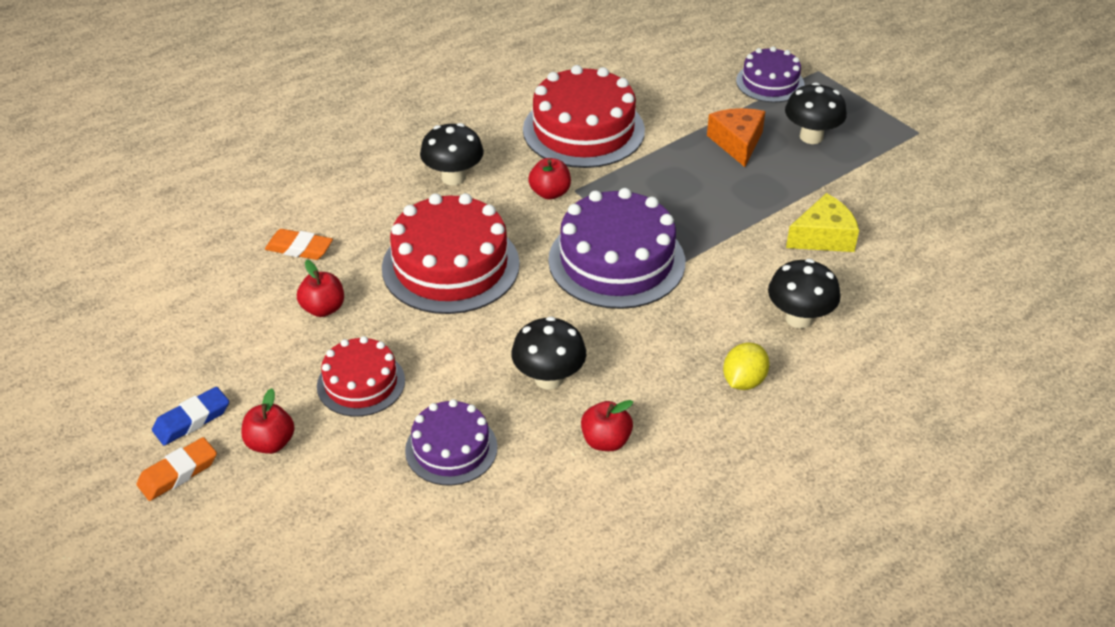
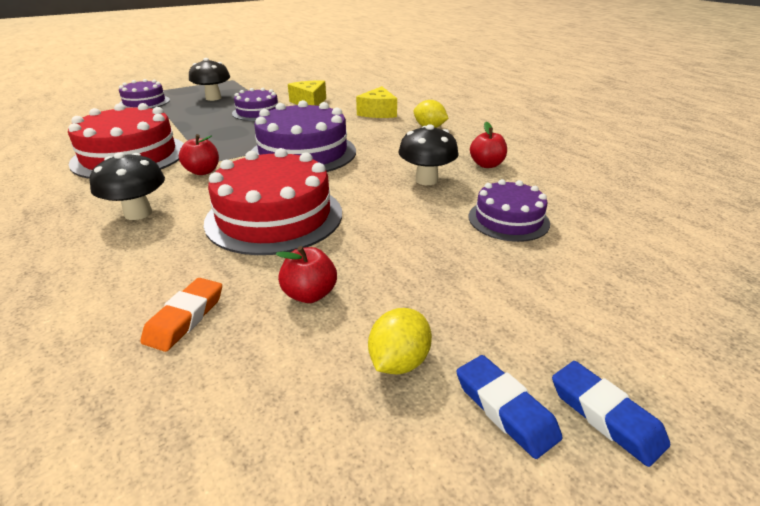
camera: 85 degrees left, 10 degrees down
(178, 473) = (605, 415): orange eraser -> blue eraser
(242, 365) = (399, 361): none -> yellow lemon
(270, 443) = (528, 328): red apple -> none
(361, 383) = (432, 266): red cake -> none
(737, 143) = (200, 114): orange cheese -> none
(760, 192) = (257, 112): none -> purple cake
(799, 318) = (378, 112): black mushroom -> yellow cheese

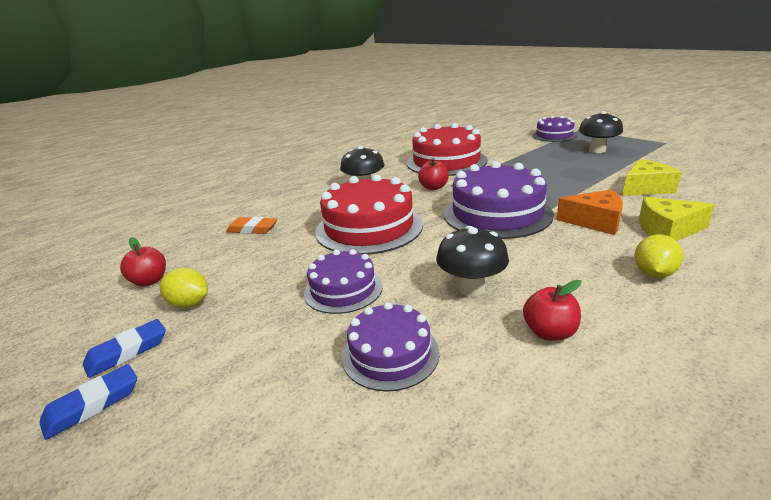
camera: 85 degrees right, 5 degrees down
(257, 112) = (582, 174): purple cake -> purple cake (343, 289)
(309, 294) = (267, 260): red apple -> red apple (150, 281)
(350, 126) = (595, 222): none -> orange cheese

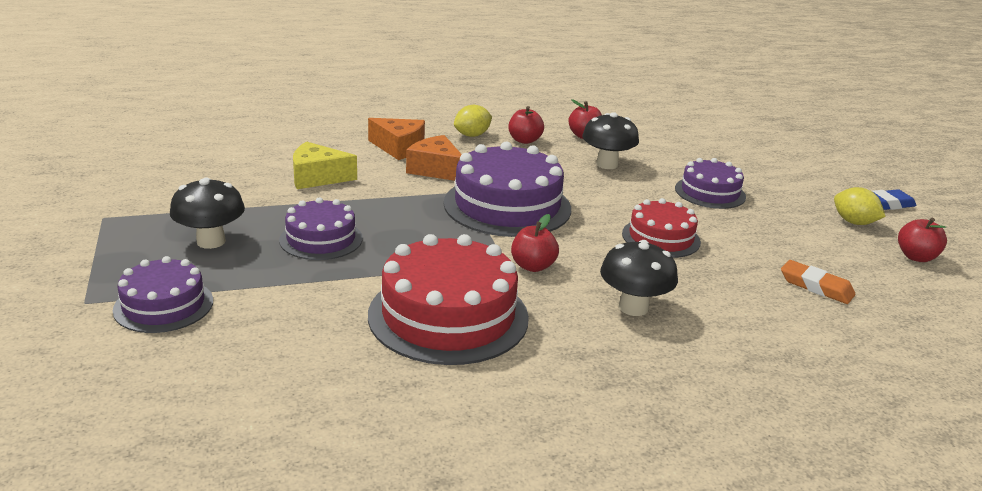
camera: 160 degrees left, 0 degrees up
(93, 405) = (885, 184): blue eraser -> none
(369, 227) = (661, 238): red cake -> red cake, size x0.58
(390, 354) = (689, 154): purple cake -> purple cake (321, 239)
(596, 289) = (524, 140): none -> red apple
(667, 230) = (399, 148): yellow cheese -> orange cheese

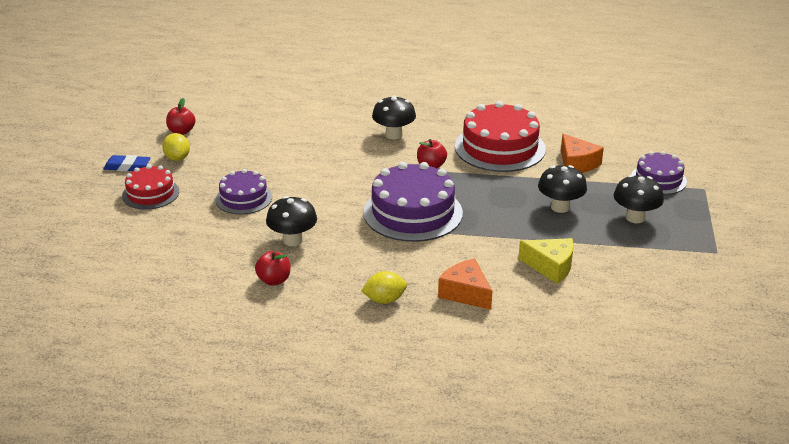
camera: 155 degrees left, 5 degrees up
(321, 239) = (560, 207): purple cake -> black mushroom
(436, 170) = (446, 259): orange cheese -> orange cheese (577, 163)
(524, 140) = (338, 283): red apple -> none
(661, 238) = (328, 170): red cake -> red cake (150, 193)
(816, 286) = (274, 127): orange eraser -> none

